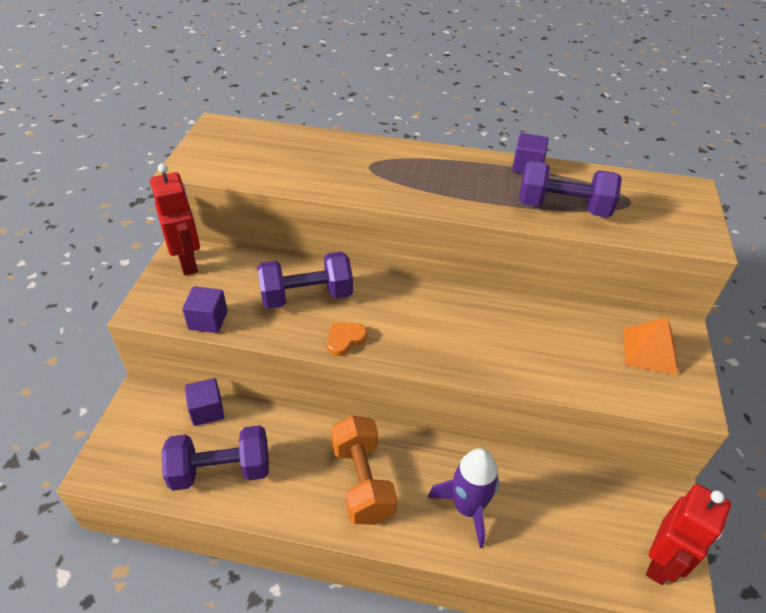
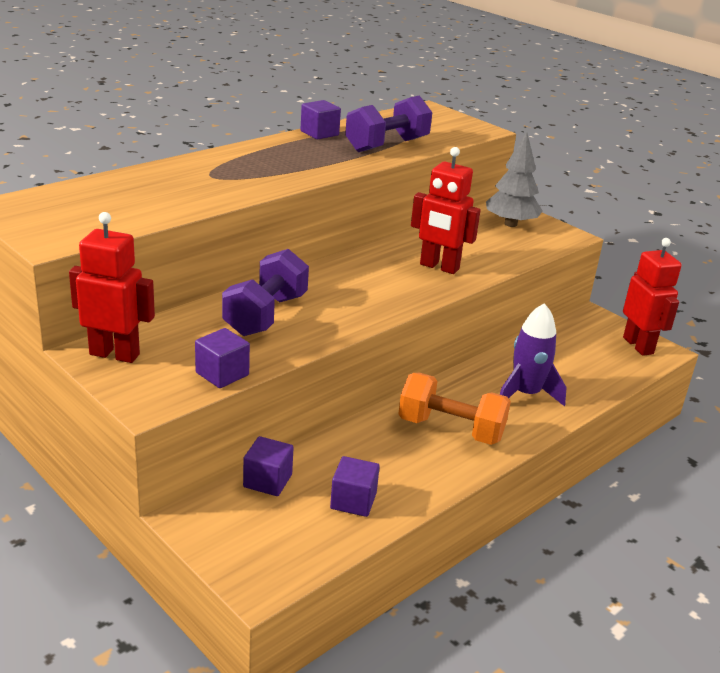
camera: 55 degrees left, 15 degrees down
(221, 470) = (353, 501): purple dumbbell -> purple cube
(345, 339) = (346, 320): orange heart -> none
(498, 346) = (439, 267): none -> red robot
(649, 351) = (510, 224): orange pyramid -> grey tree

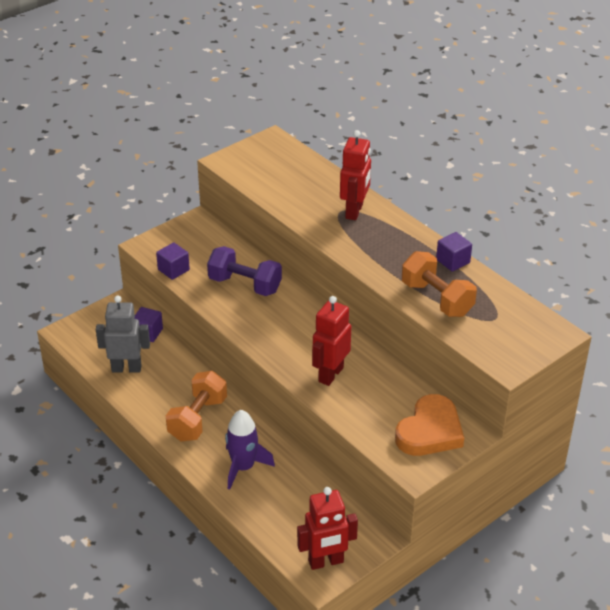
camera: 95 degrees right, 10 degrees up
(115, 354) = (195, 229): red robot -> red robot (354, 211)
(353, 501) = (126, 368): purple cube -> grey robot
(387, 145) = (437, 299): purple dumbbell -> orange dumbbell
(510, 224) = (430, 431): grey tree -> orange heart

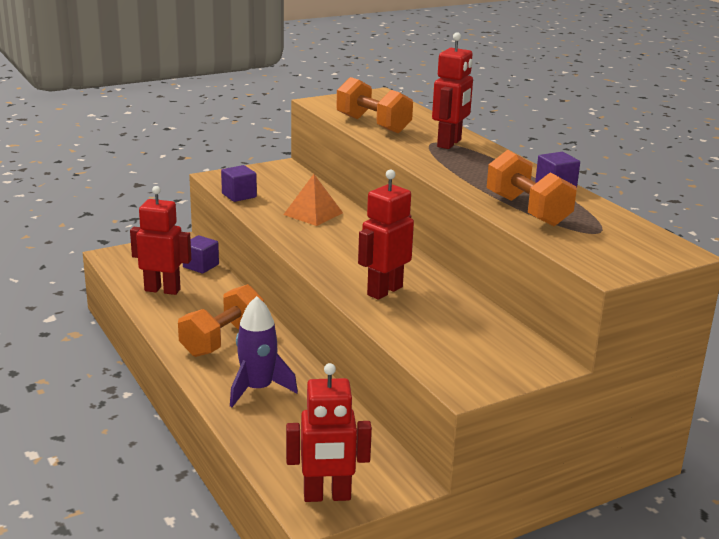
camera: 10 degrees right, 15 degrees down
(126, 368) = (162, 290): grey robot -> red robot
(245, 285) = (313, 213): purple dumbbell -> orange pyramid
(282, 192) = (373, 124): none -> orange dumbbell
(430, 431) = (495, 353): orange heart -> none

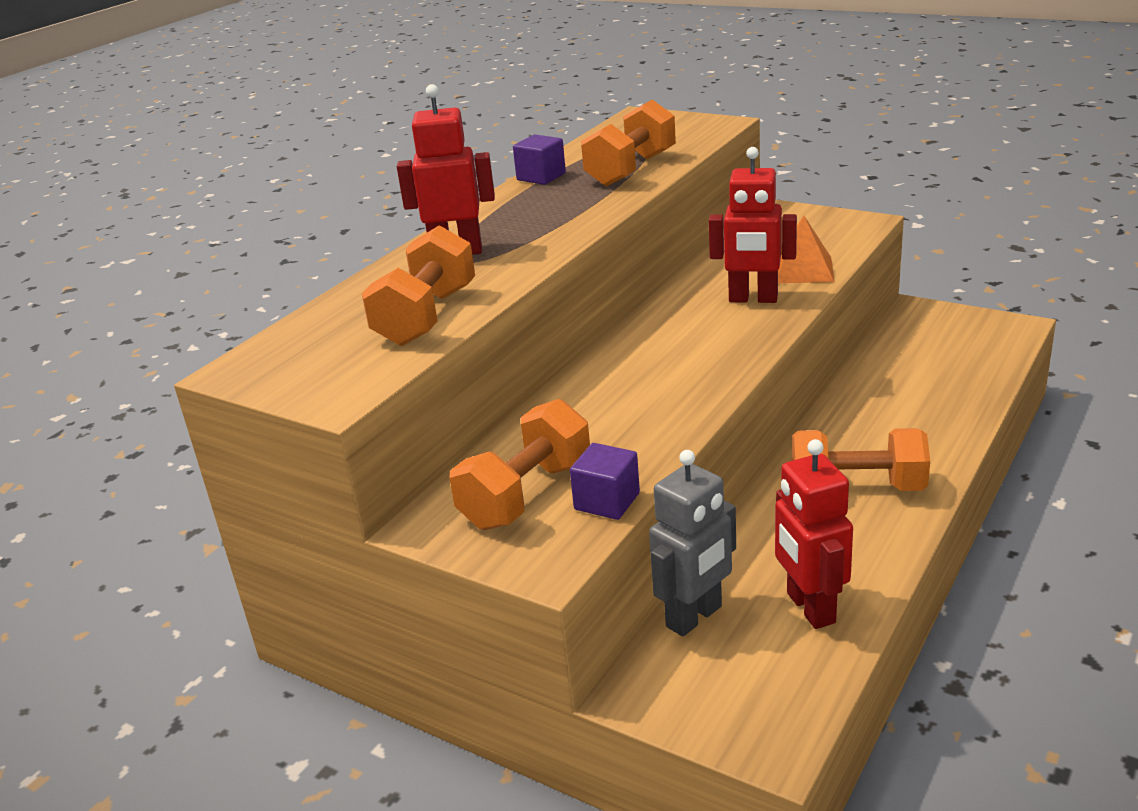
camera: 115 degrees left, 5 degrees up
(201, 266) = (694, 617): purple cube -> grey robot
(258, 389) = (909, 420): purple rocket -> none
(272, 184) = (526, 495): none -> orange dumbbell
(313, 213) = (601, 414): orange pyramid -> orange pyramid (802, 270)
(327, 496) = (988, 328): red robot -> none

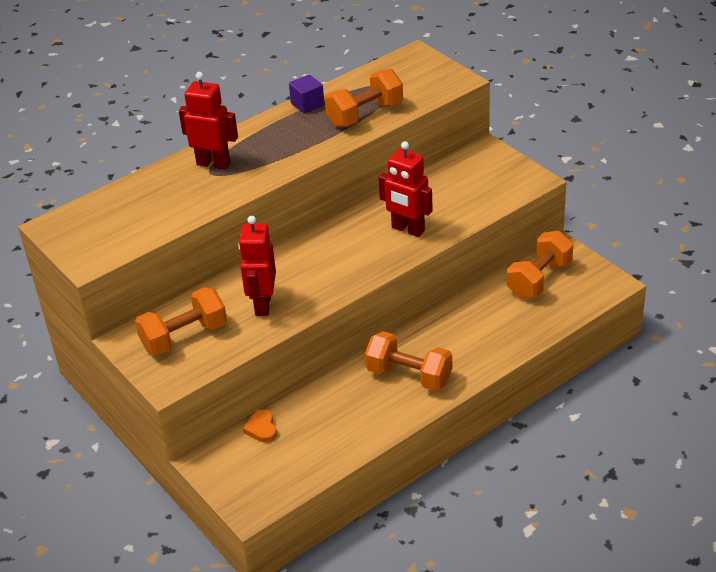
camera: 20 degrees right, 10 degrees up
(426, 317) = (165, 215): orange dumbbell -> orange dumbbell (539, 279)
(607, 501) = (221, 354): purple cube -> none
(694, 617) = (261, 428): grey robot -> orange heart
(802, 270) = (458, 213): orange pyramid -> none
(810, 608) = (323, 442): red robot -> red robot (262, 304)

